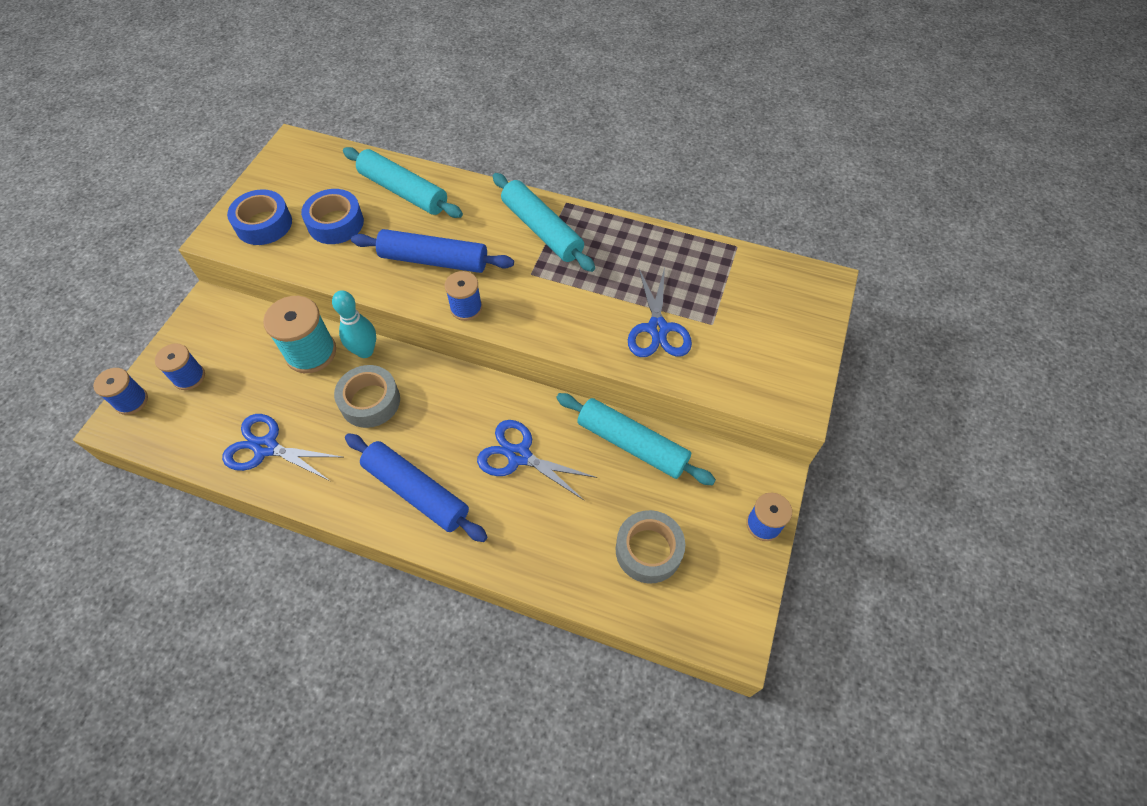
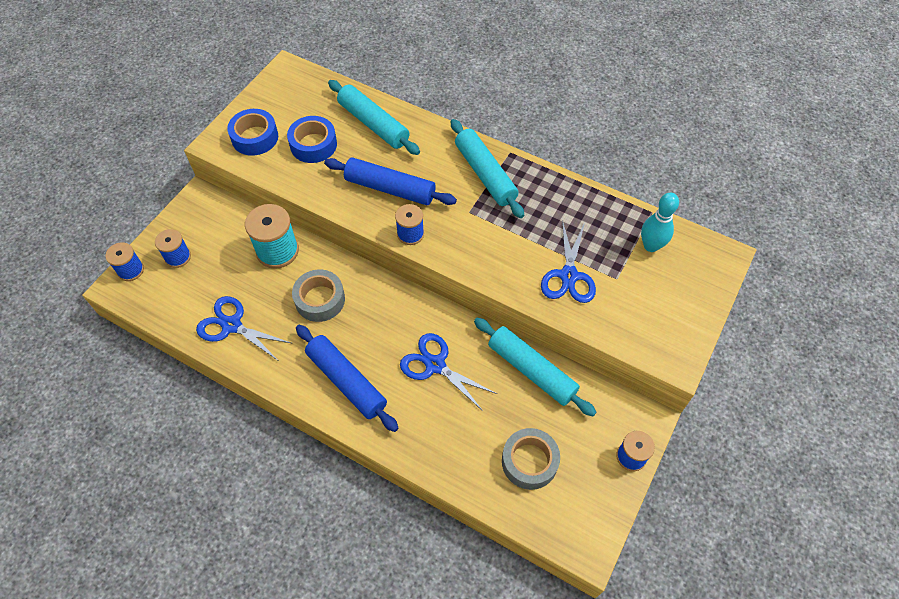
camera: 10 degrees right, 0 degrees up
(365, 351) = (322, 256): turquoise bowling pin -> turquoise bowling pin (651, 246)

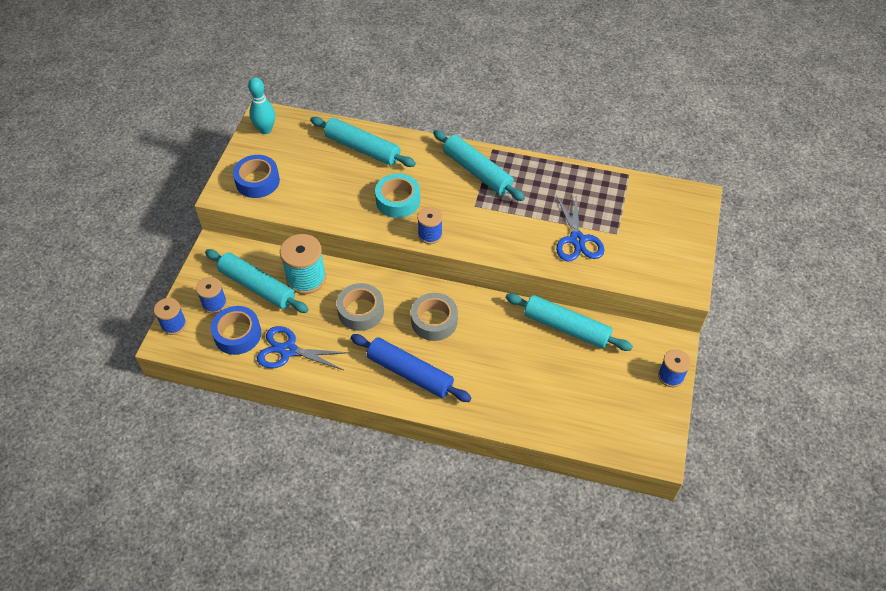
camera: 15 degrees left, 5 degrees down
(226, 249) = (257, 286): none -> turquoise rolling pin
(313, 145) = (314, 177): blue tape -> blue tape (237, 334)
(390, 189) = (398, 200): blue rolling pin -> turquoise tape
(435, 365) = (482, 342): blue scissors -> none
(529, 461) = (589, 400): grey tape -> grey tape (434, 321)
(651, 246) = (637, 201): turquoise bowling pin -> turquoise bowling pin (265, 130)

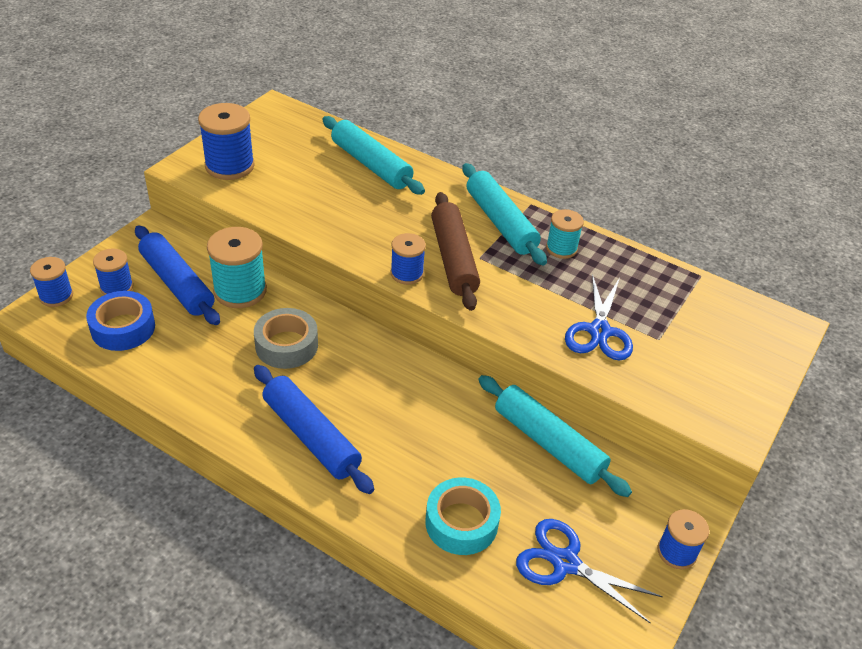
camera: 15 degrees right, 10 degrees down
(257, 181) = (229, 166): blue tape -> blue spool
(257, 286) = (177, 283): turquoise rolling pin -> blue rolling pin
(265, 130) = (269, 120): turquoise bowling pin -> none
(288, 350) = (172, 363): blue scissors -> blue scissors (565, 562)
(398, 200) = (385, 227): turquoise tape -> turquoise tape (461, 523)
(434, 321) = (374, 383): grey tape -> none
(457, 212) = (453, 259): none -> brown rolling pin
(527, 181) = (561, 248): none -> turquoise spool

